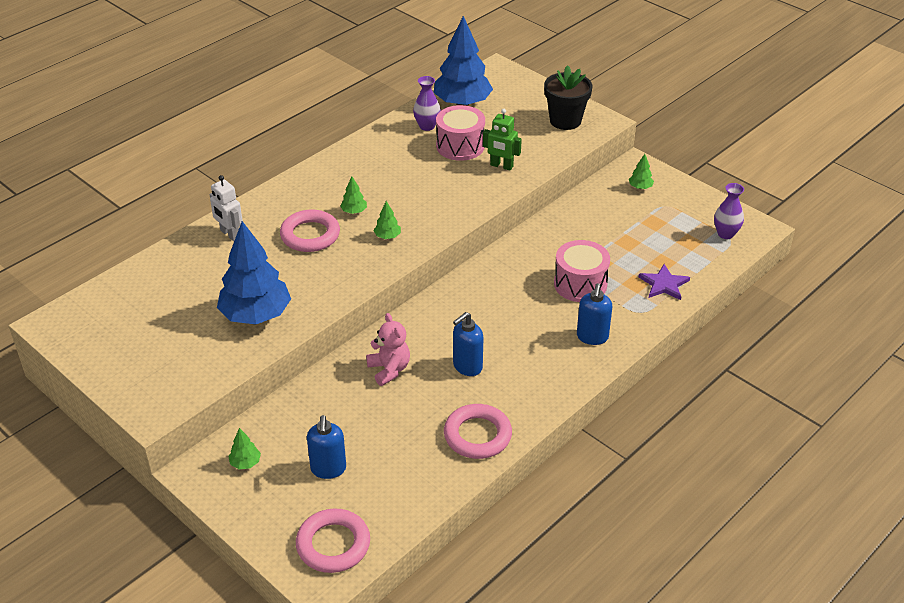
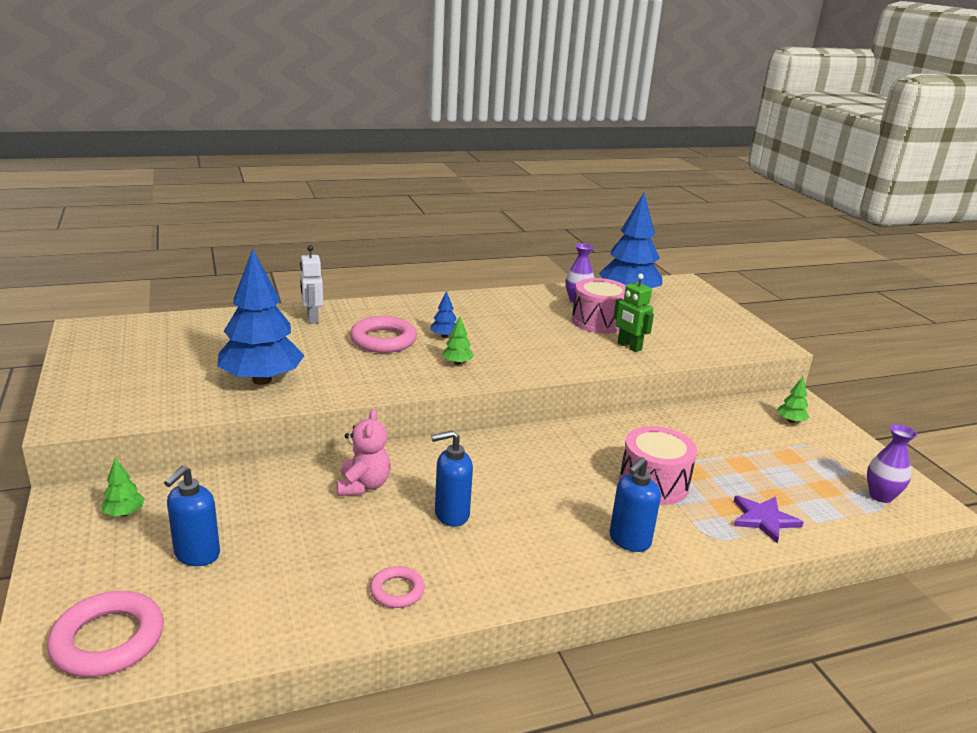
camera: 25 degrees right, 15 degrees down
(354, 211) = (444, 336): green tree -> blue tree
(477, 435) = (397, 591): pink ring -> pink ring, size x0.57
(565, 121) = (729, 333): black flower pot -> none

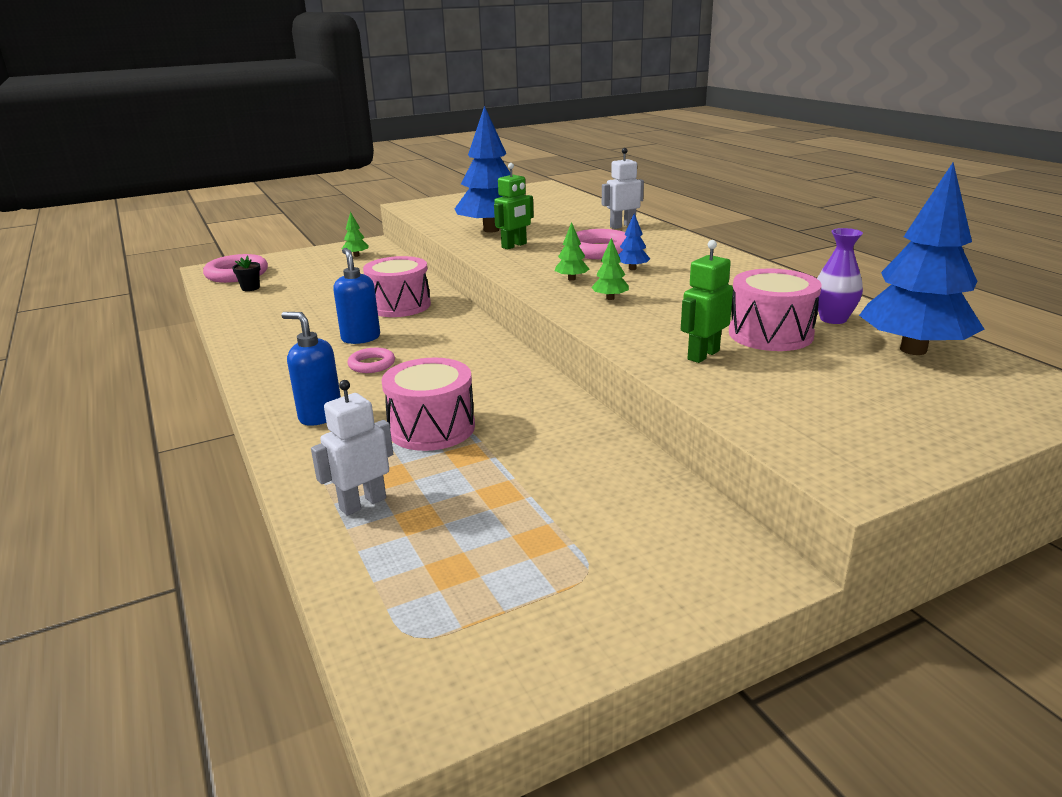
camera: 85 degrees right, 0 degrees up
(196, 555) = (311, 277): blue soap dispenser -> none
(201, 617) = (250, 288): none -> black flower pot
(335, 375) = (514, 246): none -> green robot
(363, 485) = (399, 305): pink teddy bear -> pink drum
(397, 591) = (263, 331): pink ring -> pink ring (372, 364)
(763, 519) = (362, 503): purple star -> white robot
(791, 421) = (668, 553): green tree -> green tree (610, 298)
(881, 496) = (440, 635): purple vase -> none

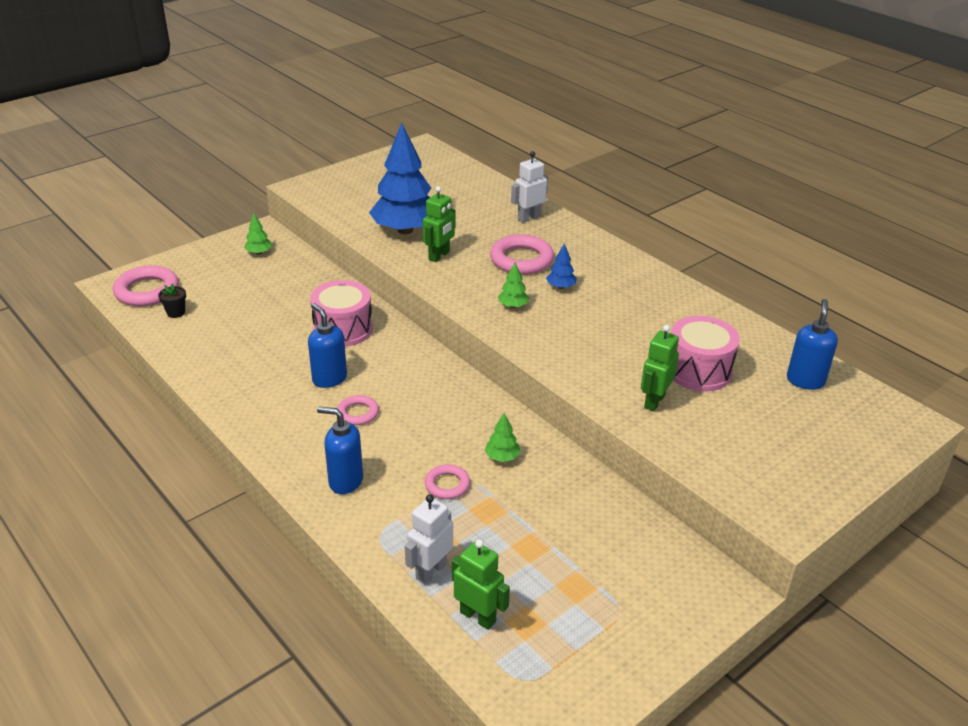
camera: 15 degrees left, 10 degrees up
(392, 556) = (478, 616): none -> green robot
(431, 428) = (447, 485): pink drum -> pink ring
(610, 298) = (556, 332): green tree -> green tree (502, 457)
(833, 319) = (741, 347): purple vase -> none
(913, 350) = (805, 380): blue tree -> blue soap dispenser

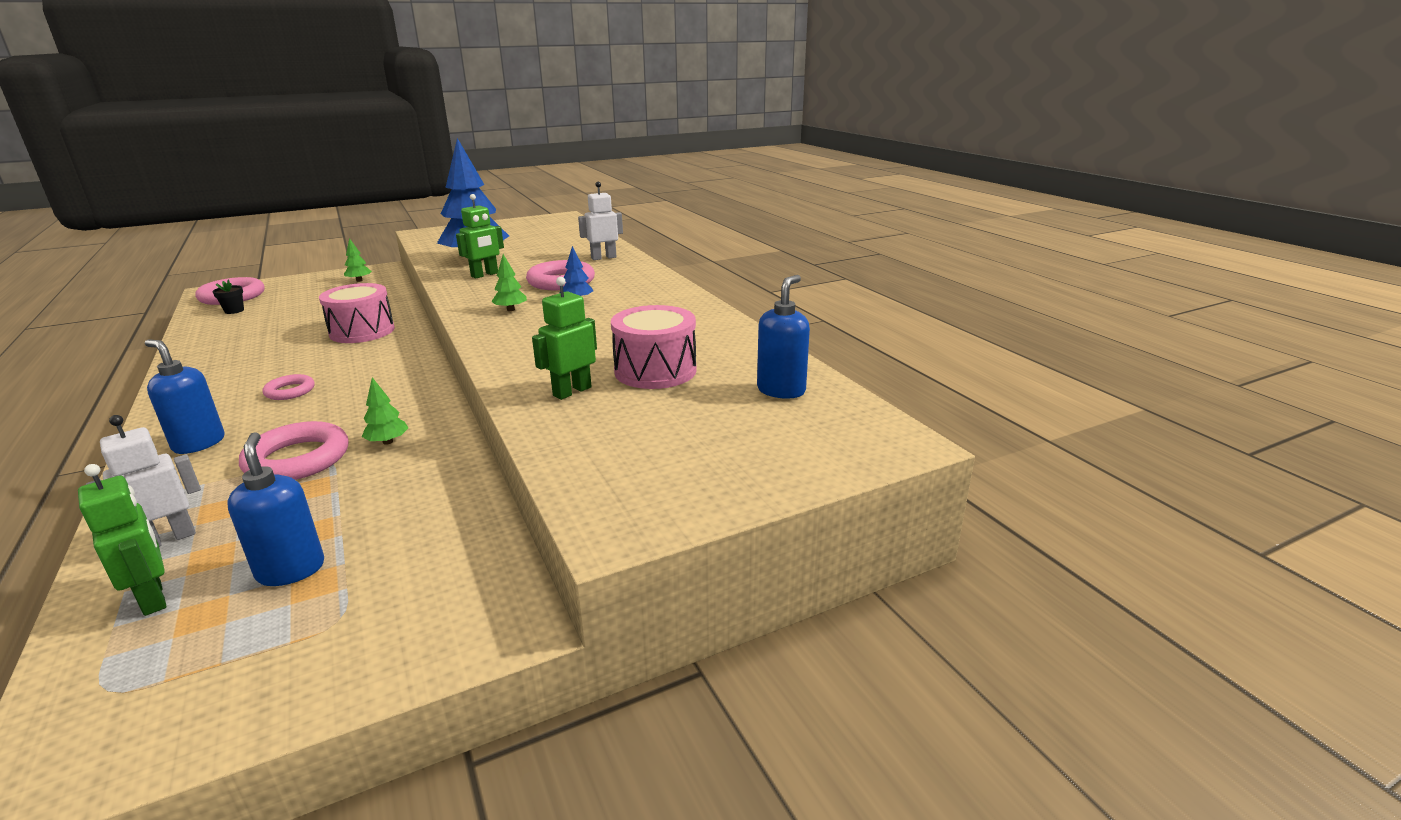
camera: 15 degrees right, 10 degrees down
(329, 379) = (300, 364): blue soap dispenser -> blue soap dispenser (291, 570)
(447, 485) = (297, 459): pink ring -> pink ring, size x1.76

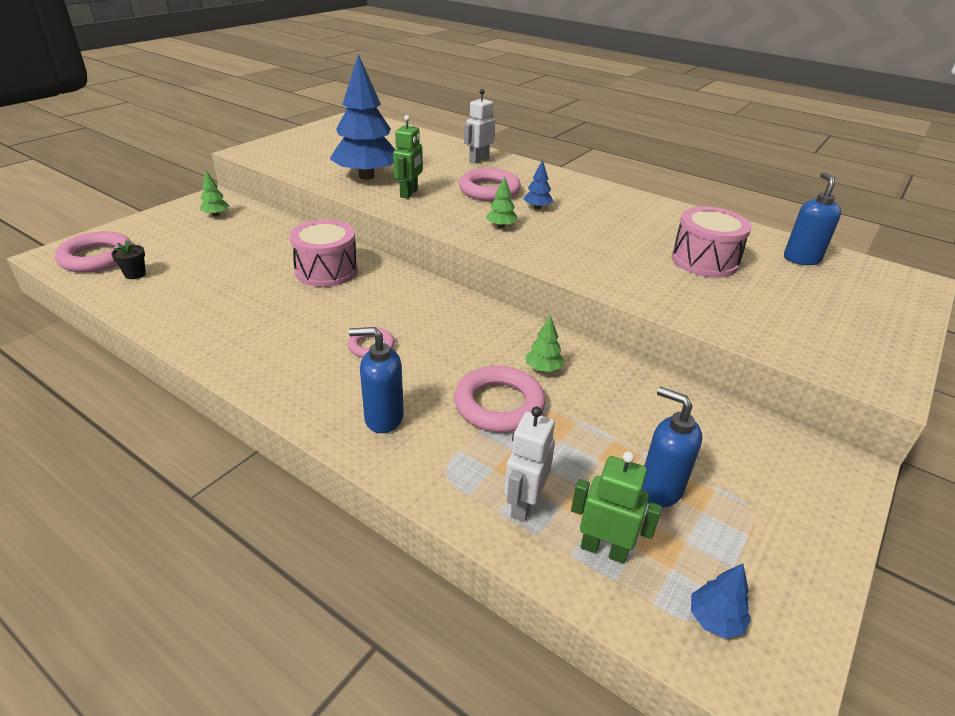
camera: 30 degrees left, 10 degrees up
(118, 696) = (715, 620): none -> blue tree
(572, 391) = (683, 291): green robot -> none

